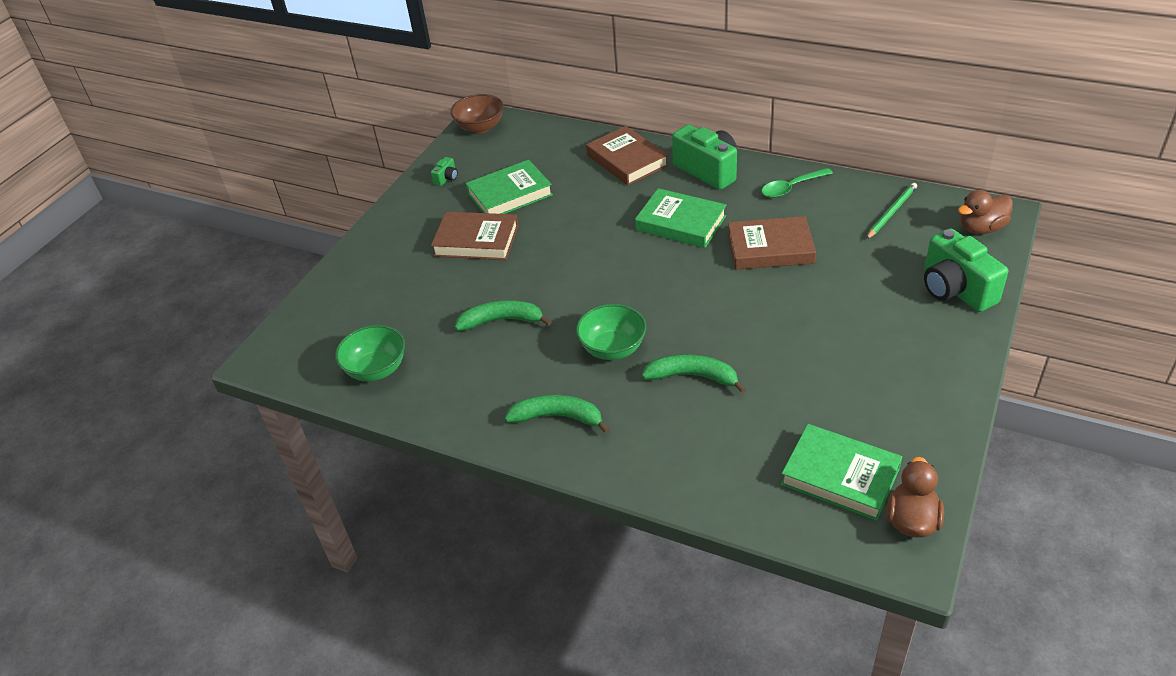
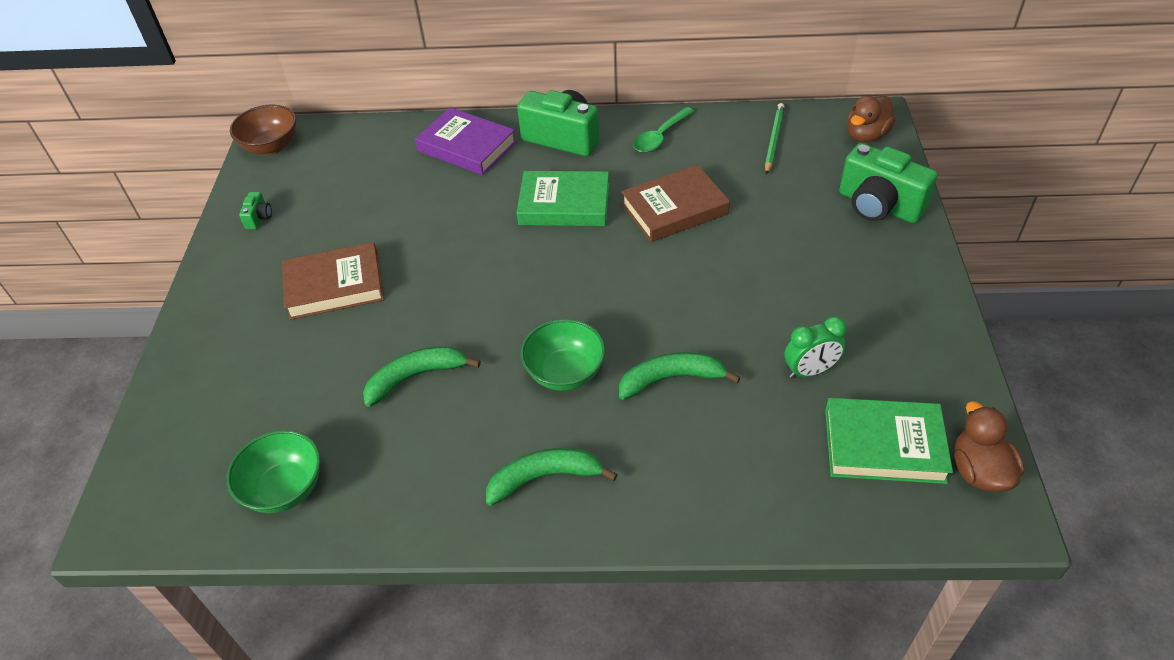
camera: 25 degrees left, 5 degrees up
(510, 194) = (348, 219): green book -> none
(627, 160) = (467, 146): brown book -> purple book
(811, 403) = (810, 371): none -> green clock

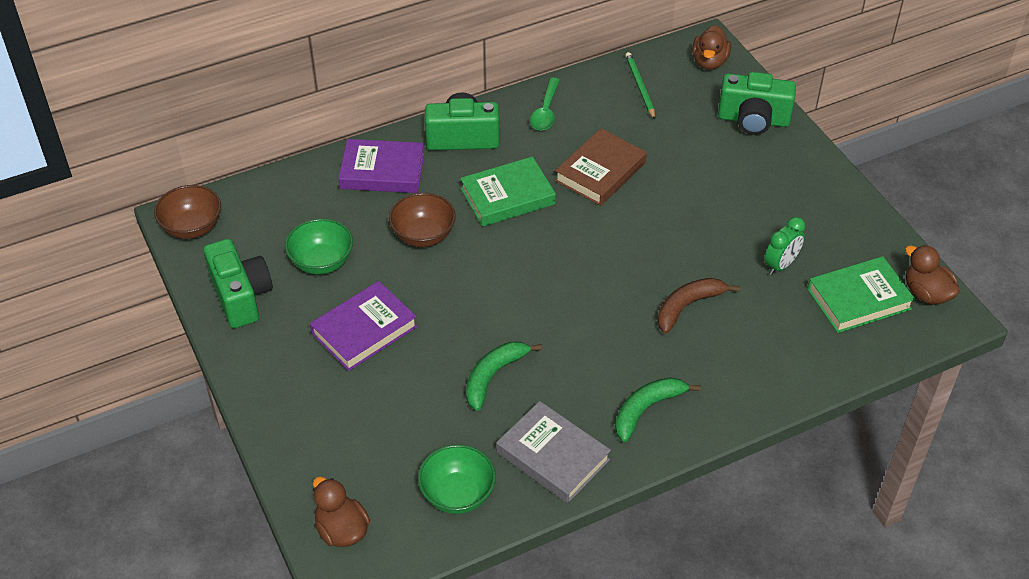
camera: 30 degrees left, 0 degrees up
(153, 478) = (342, 530): none -> brown duck
(259, 218) = (241, 296): green camera -> green camera, size x2.33
(335, 286) = (364, 330): brown book -> purple book
(409, 488) = (553, 456): none -> grey book
(457, 216) = (423, 235): none -> brown bowl
(565, 373) = (607, 330): green bowl -> green bowl (322, 262)
(671, 379) = (688, 306): green banana -> brown banana

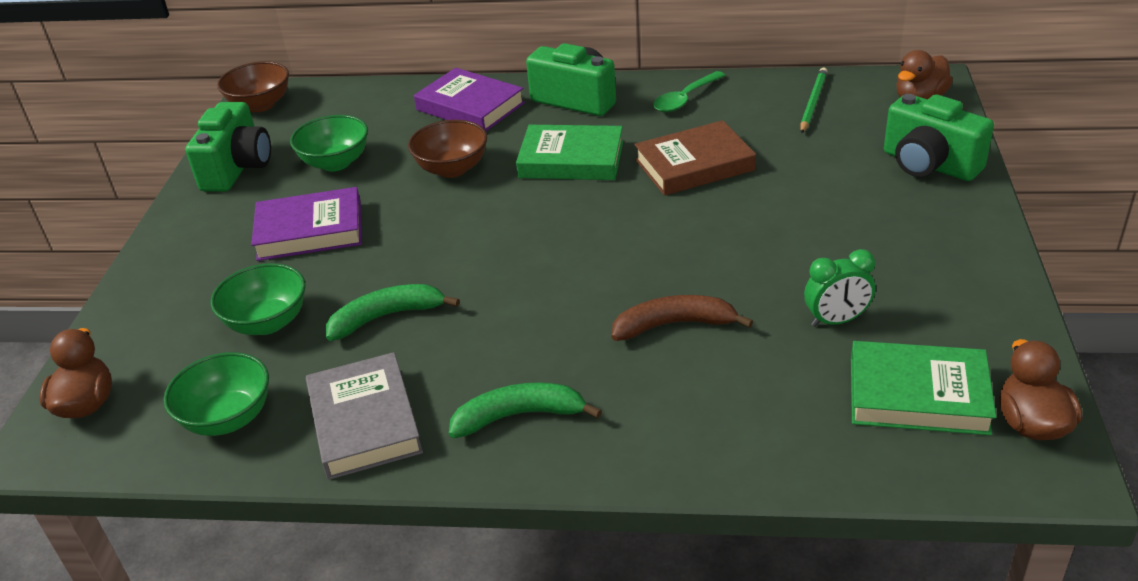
camera: 35 degrees right, 10 degrees down
(410, 415) = (267, 322): none -> green bowl

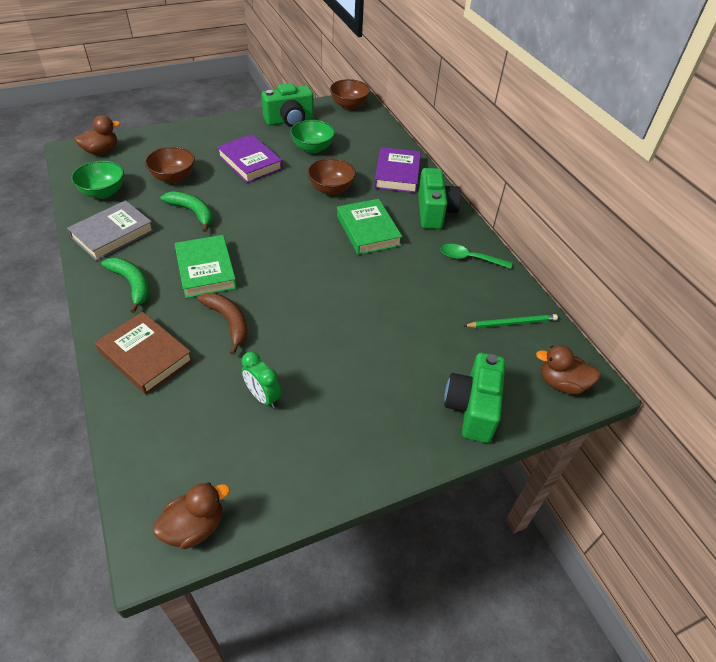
camera: 55 degrees right, 10 degrees up
(267, 322) = (173, 177): green bowl -> brown bowl
(694, 165) = (395, 285): brown book -> brown book (146, 356)
(918, 395) = (204, 456): green book -> green book (206, 270)

